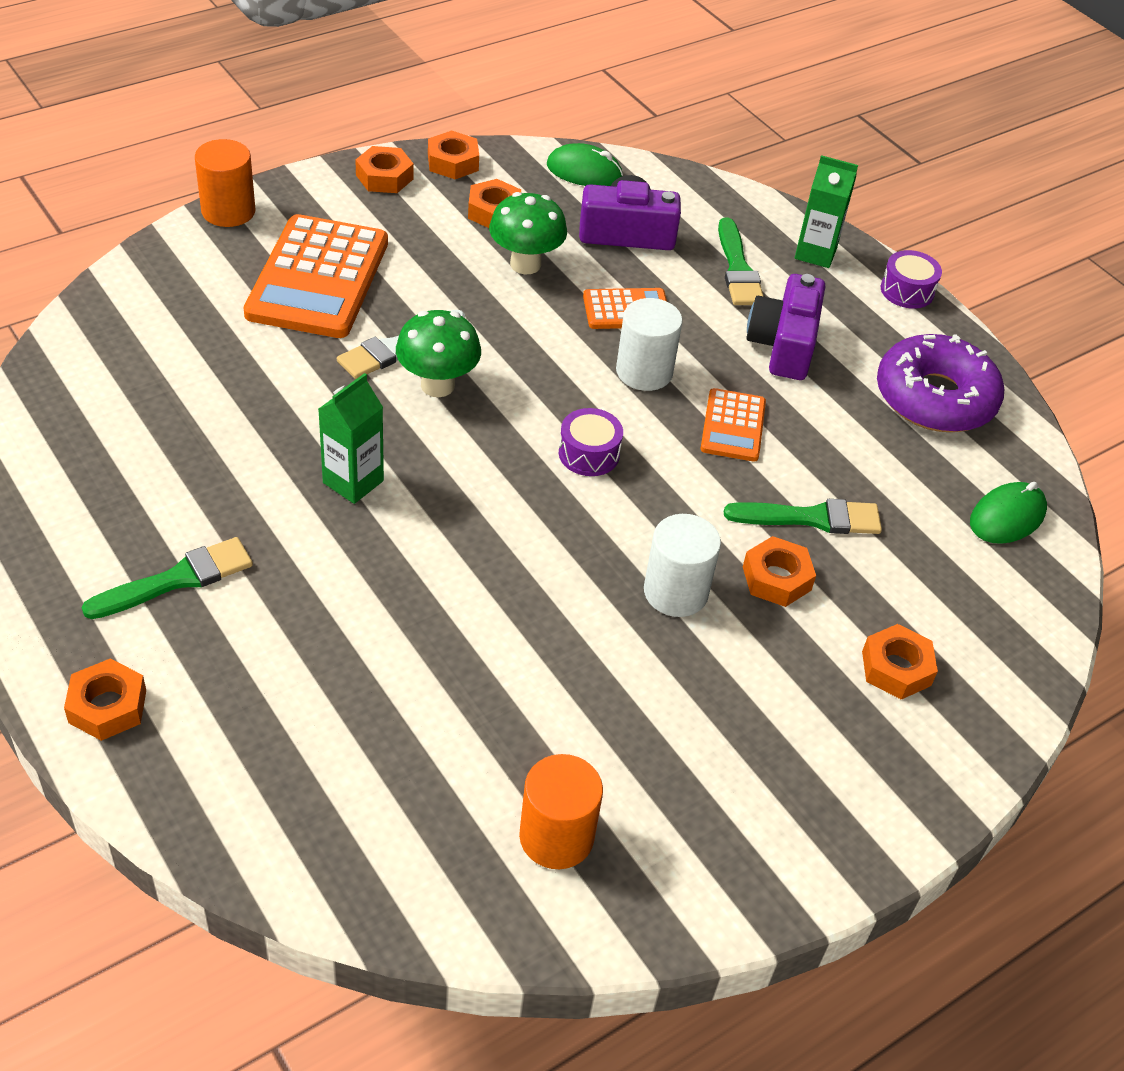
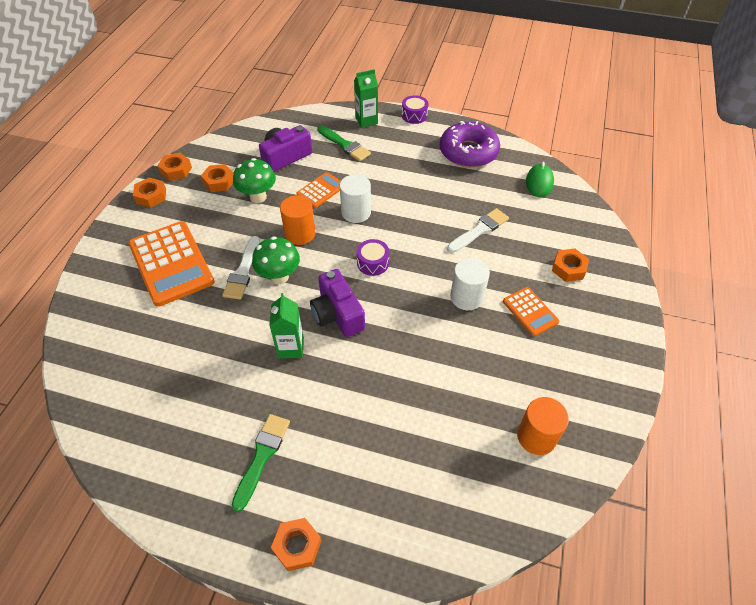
camera: 35 degrees left, 5 degrees up
(228, 211) = (90, 259): orange cylinder -> orange cylinder (300, 234)
(584, 171) = (238, 140): green mouse -> none
(733, 426) = (413, 212): orange calculator -> orange calculator (530, 312)
(776, 578) = (494, 264): orange nut -> none
(783, 345) = (395, 166): purple camera -> purple camera (337, 314)
(811, 518) = (479, 230): green brush -> white brush

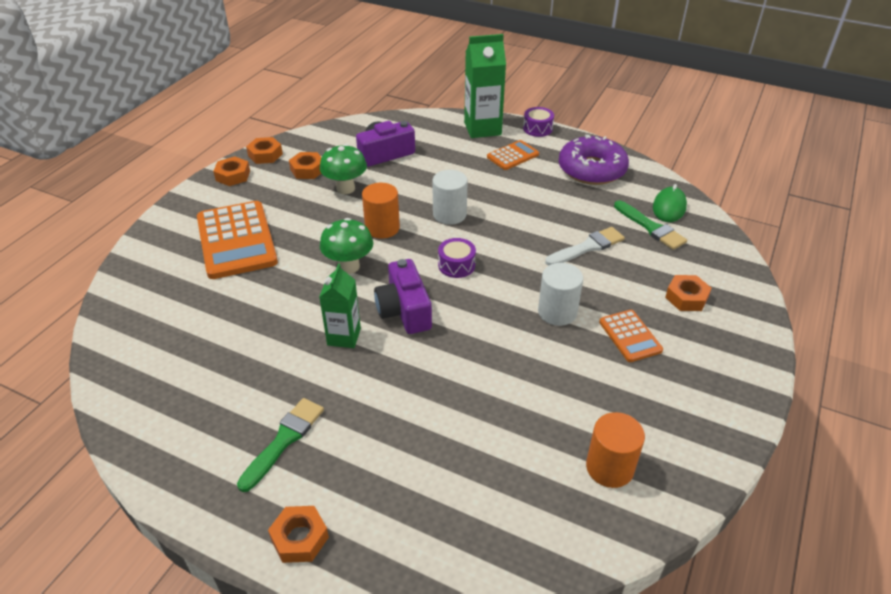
camera: 10 degrees right, 10 degrees down
(243, 271) = (311, 257): white brush -> none
(321, 190) = (416, 189): orange calculator -> orange calculator (513, 156)
(344, 145) = (453, 149): green brush -> green brush (651, 227)
(366, 120) = (482, 128): green carton -> green carton, size x1.57

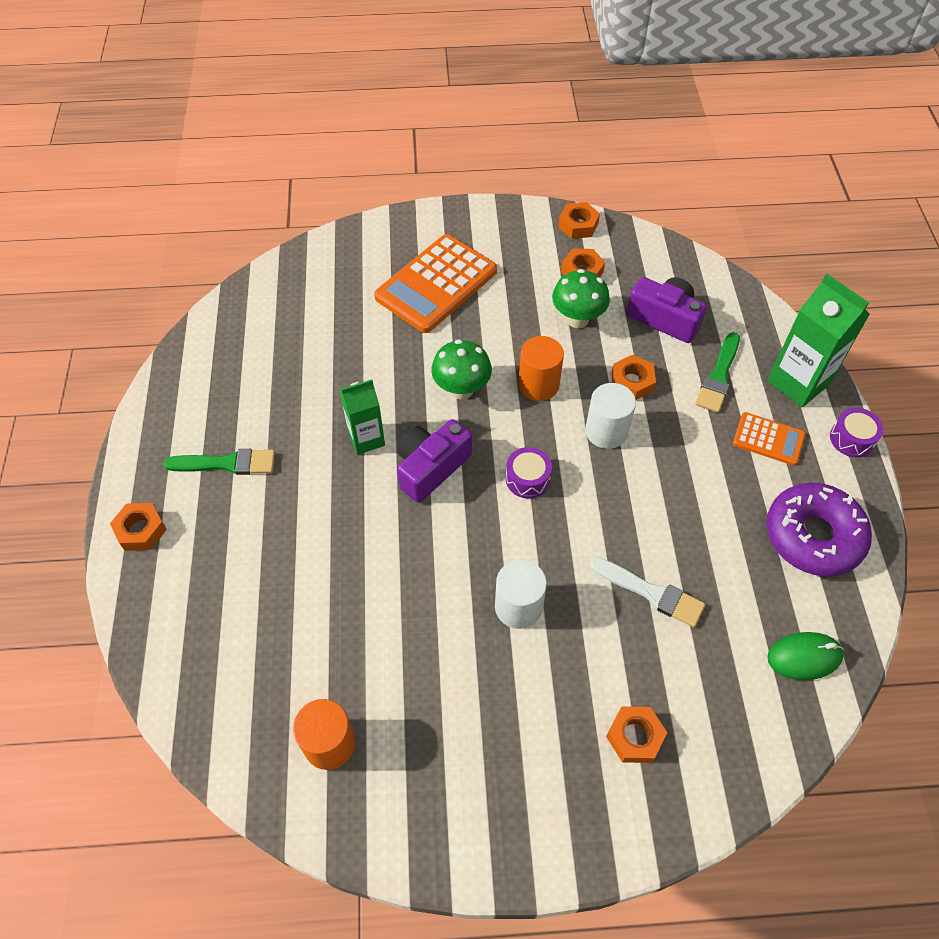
camera: 60 degrees right, 15 degrees up
(233, 176) = (525, 222): orange nut -> orange nut (632, 382)
(630, 336) = (527, 696): orange calculator -> none
(651, 227) = (743, 649): green brush -> green brush (718, 376)

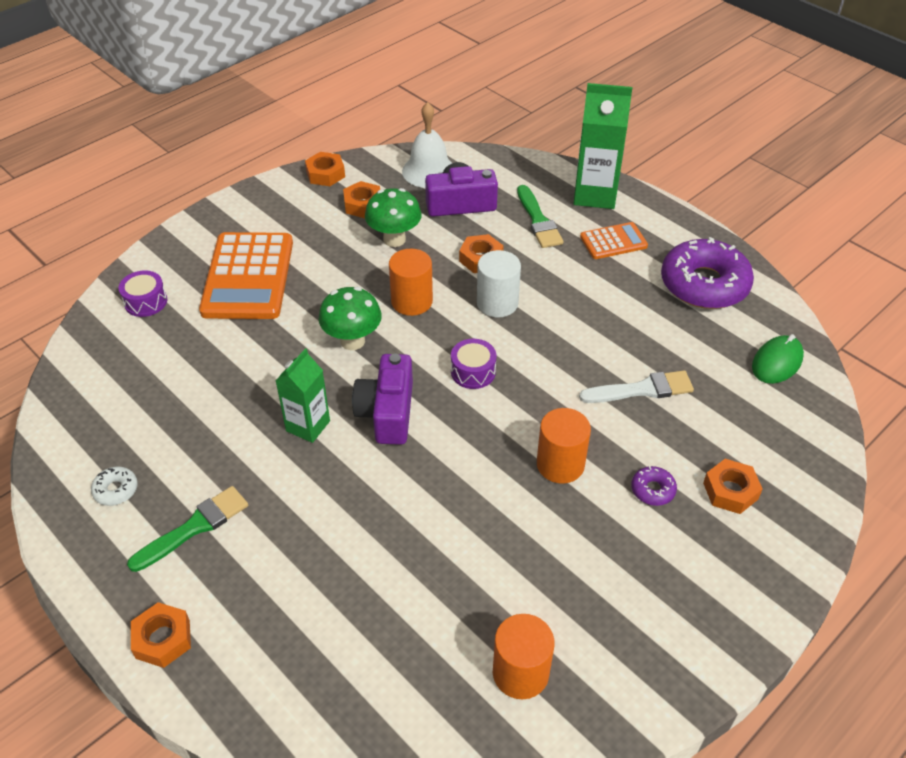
camera: 40 degrees left, 10 degrees down
(205, 400) = (116, 490): none -> white donut
(518, 607) = (560, 464): white cylinder -> orange cylinder
(570, 685) = (652, 490): none -> purple donut
(667, 271) = (429, 171): none -> white bell
(851, 439) = (664, 210): purple drum -> purple drum (146, 302)

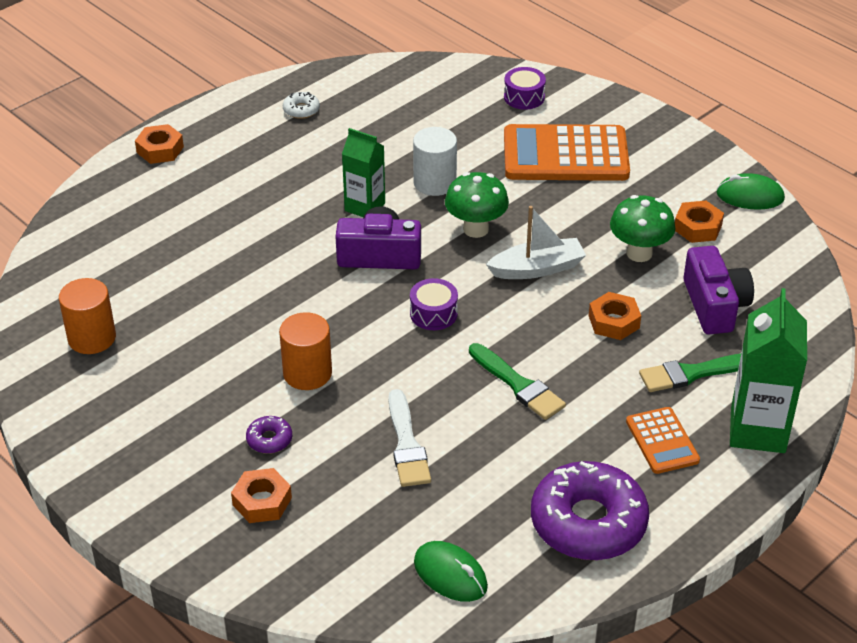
camera: 90 degrees right, 5 degrees down
(194, 527) = (259, 154): green brush -> green brush (518, 385)
(325, 174) = (750, 196): orange nut -> green mouse
(412, 301) = (537, 268): orange cylinder -> white boat
(429, 171) = (775, 278): white bell -> none
(497, 303) = (539, 333): white cylinder -> white cylinder (434, 182)

